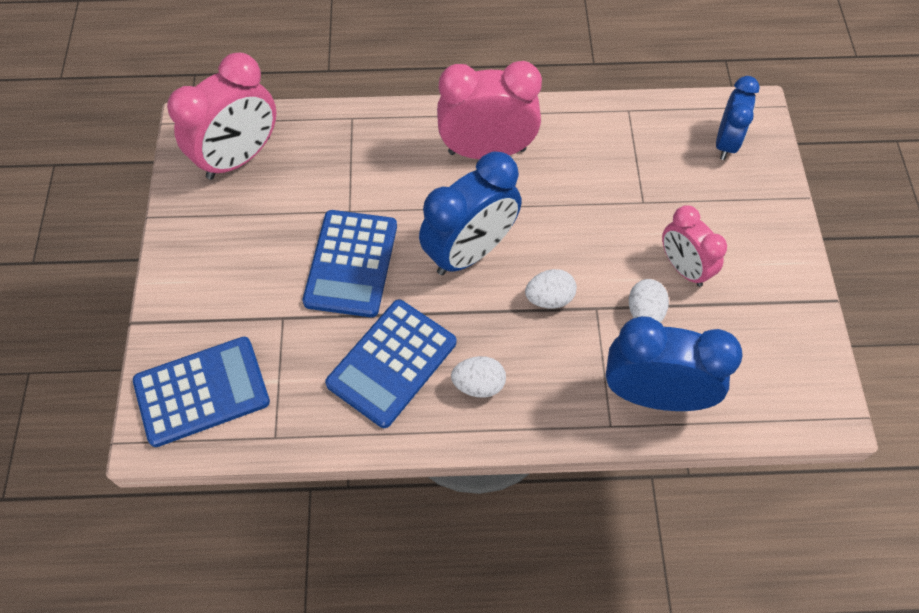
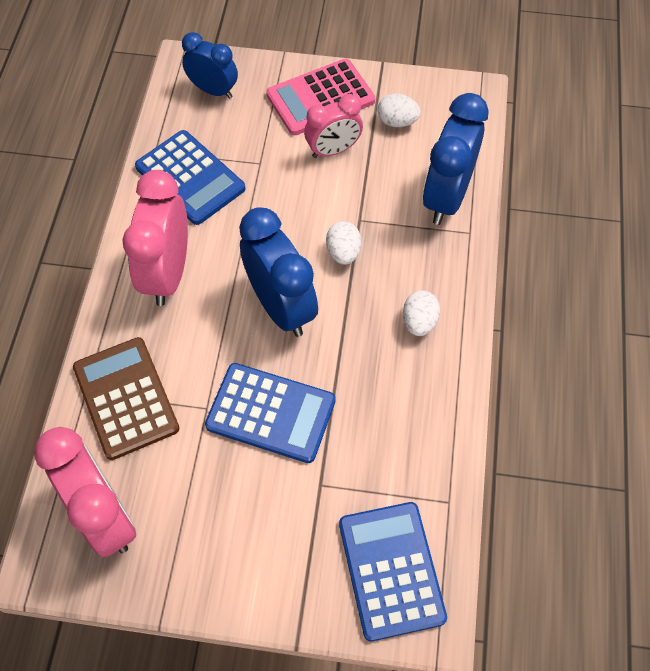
camera: 80 degrees left, 0 degrees up
(350, 148) = (126, 398): none -> brown calculator
(392, 363) = (387, 389): blue calculator -> blue calculator (190, 178)
(644, 312) = (370, 186): white egg -> white egg (397, 122)
(754, 244) = (320, 98): none -> pink calculator

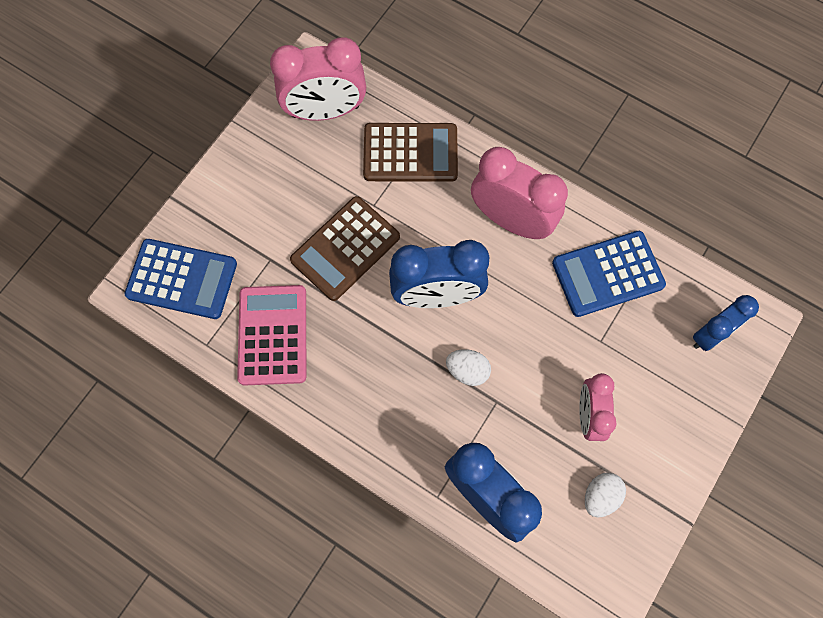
camera: 115 degrees right, 10 degrees up
(271, 413) = (345, 248): blue calculator -> brown calculator
(320, 98) = (661, 433): pink calculator -> pink calculator (273, 335)
(419, 322) = (367, 401): white egg -> none

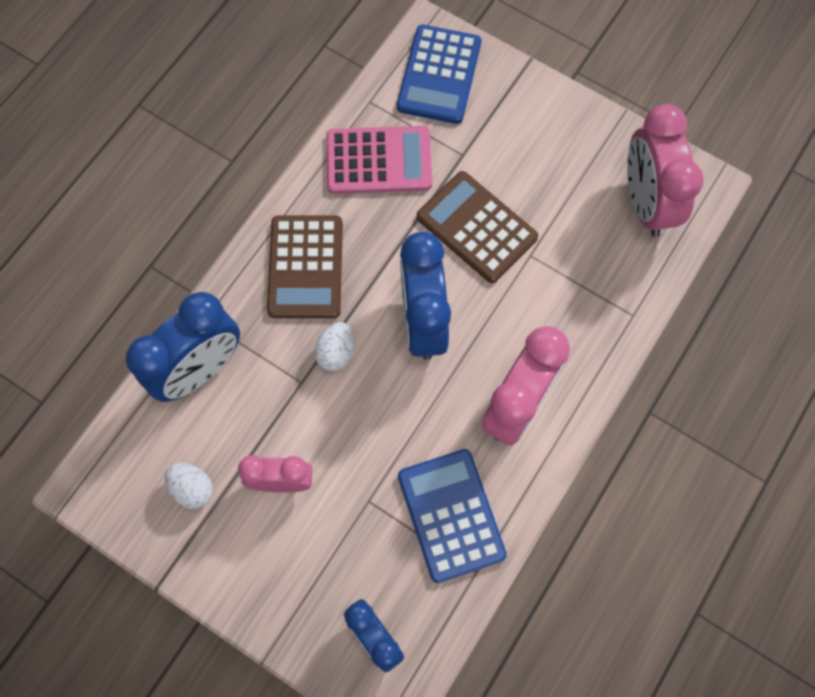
camera: 90 degrees right, 0 degrees up
(410, 153) = (598, 294): brown calculator -> brown calculator (305, 267)

